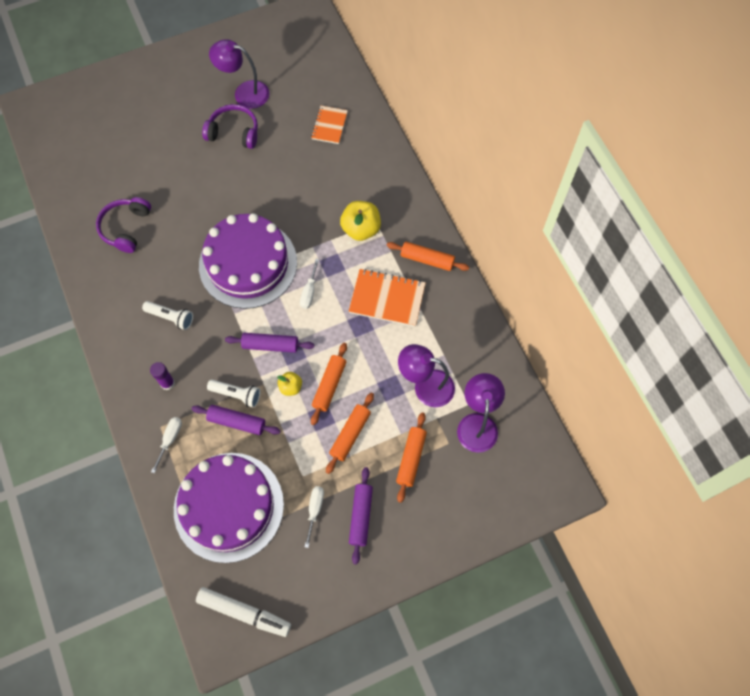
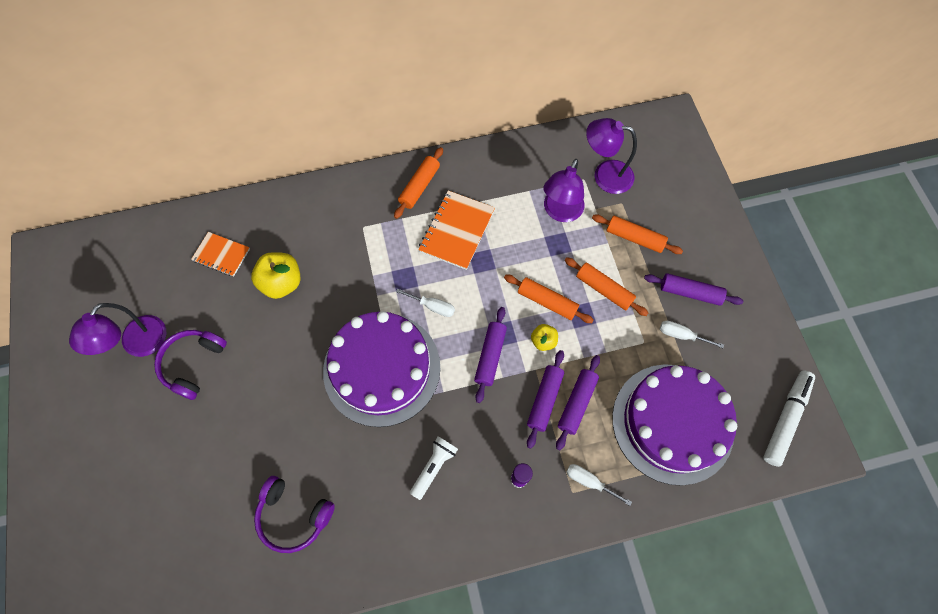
camera: 80 degrees left, 0 degrees up
(236, 395) = (544, 400): white flashlight -> purple rolling pin
(361, 229) = (367, 243): yellow apple -> yellow apple (282, 283)

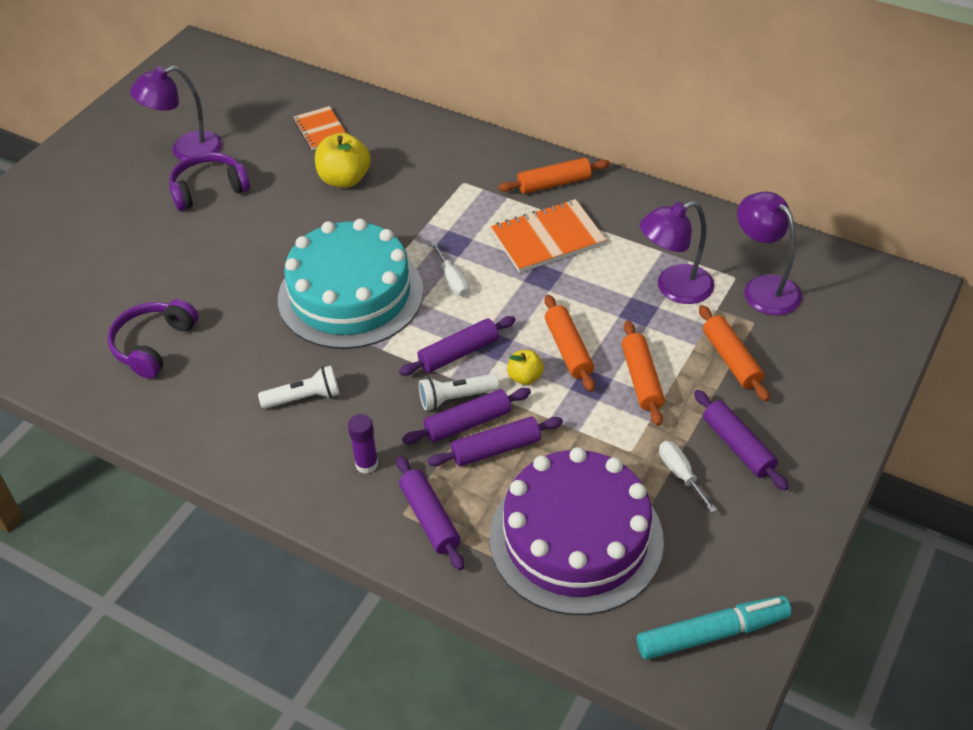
camera: 45 degrees right, 20 degrees down
(294, 516) = (153, 345): purple headphones -> purple headphones turned 45 degrees clockwise
(382, 368) = (350, 295): purple cake -> turquoise cake
(520, 388) = (456, 398): none -> white flashlight
(589, 482) = (429, 519): white screwdriver -> purple rolling pin
(785, 419) = (712, 633): white marker -> turquoise marker

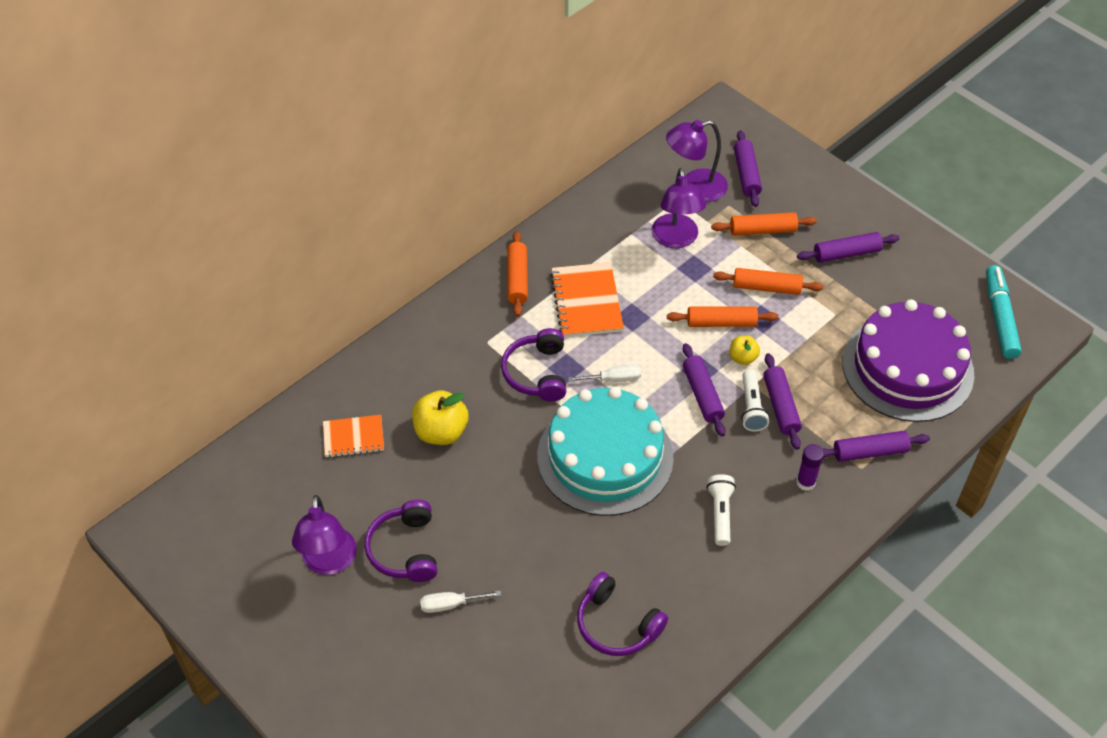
camera: 75 degrees left, 5 degrees up
(438, 224) = (537, 373): none -> purple headphones
(496, 449) = (812, 394): purple rolling pin -> purple rolling pin (747, 174)
(680, 474) = (864, 292): white screwdriver -> white screwdriver (450, 604)

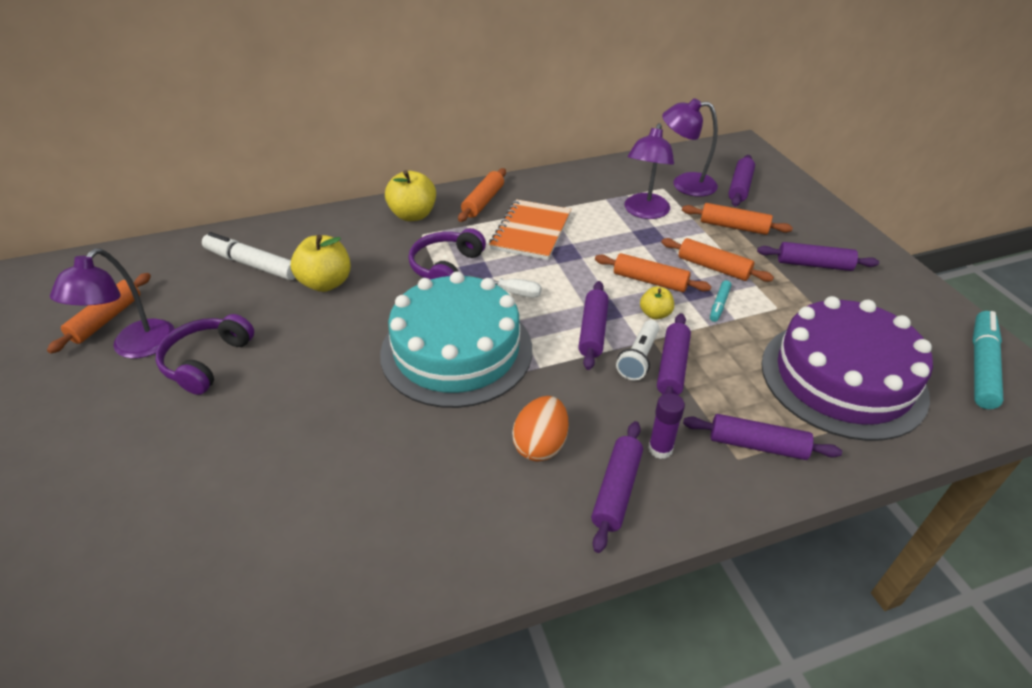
camera: 25 degrees right, 10 degrees down
(273, 547) = (106, 319): none -> orange rolling pin
(353, 437) = (252, 264): orange notebook -> white marker
(450, 604) = (199, 424): white screwdriver -> none
(461, 321) = (413, 215): none -> yellow apple
(617, 624) = (342, 515): purple headphones -> none
(720, 514) = (540, 445): white flashlight -> orange egg
(789, 328) = (719, 304): none -> turquoise marker
(792, 527) = (616, 490): none -> purple rolling pin

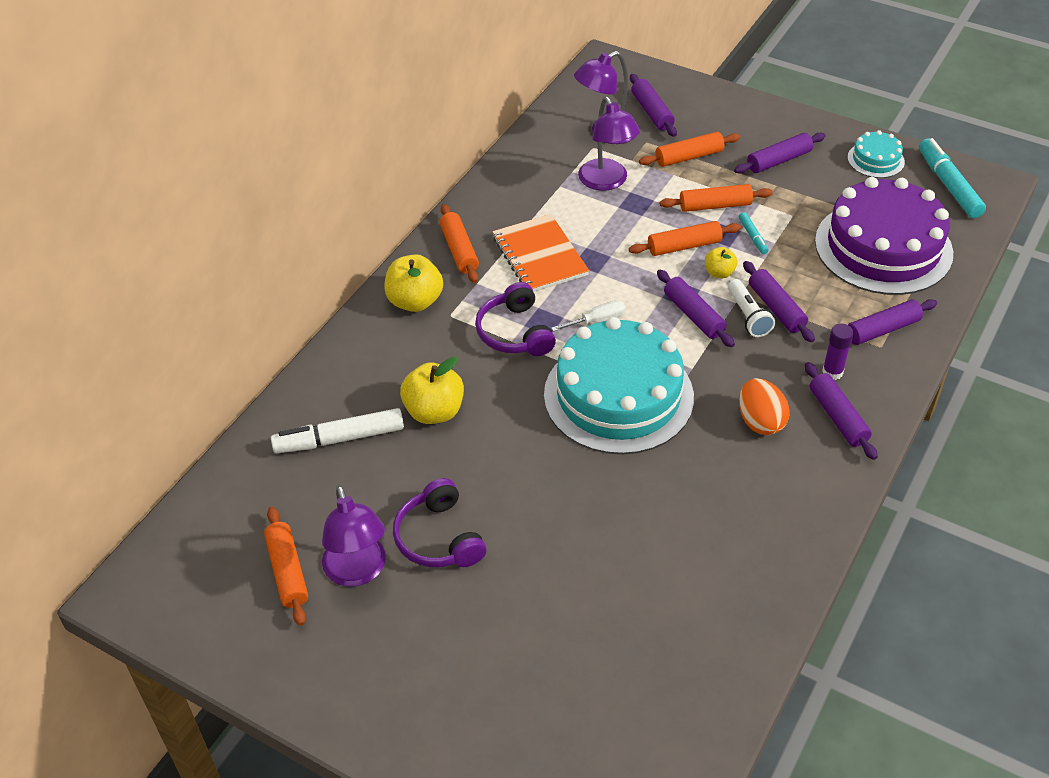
camera: 40 degrees left, 5 degrees up
(917, 308) = (875, 160): none -> turquoise cake

